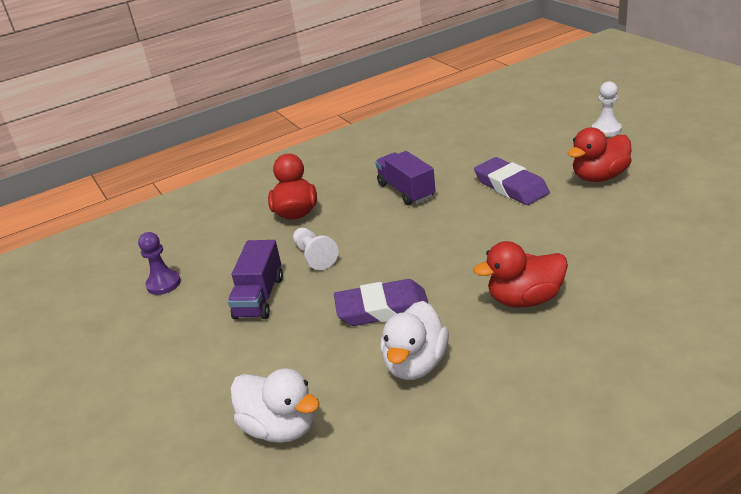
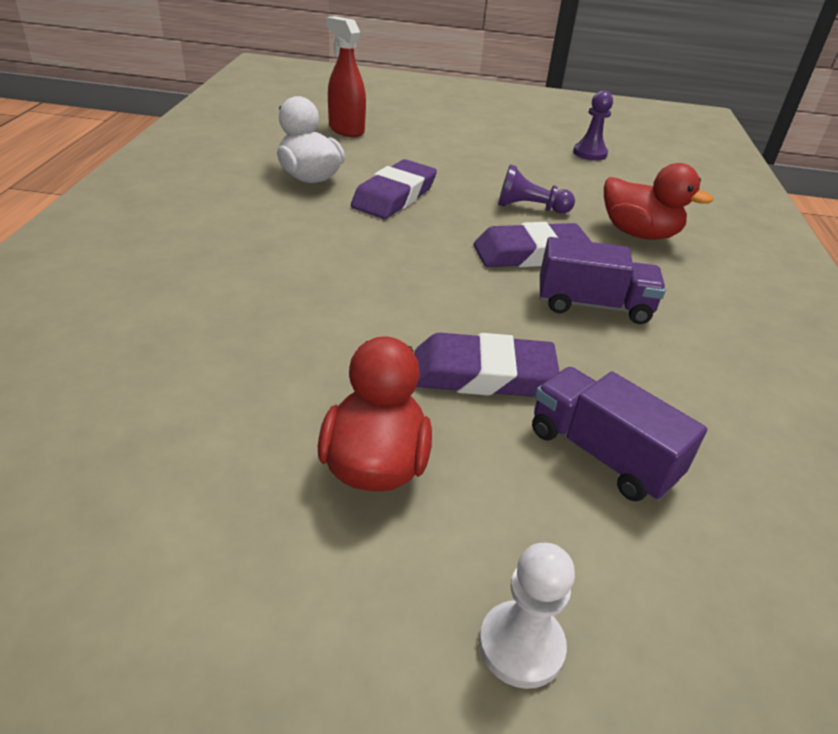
camera: 120 degrees right, 5 degrees up
(259, 297) = (503, 170): purple truck -> purple truck (601, 454)
(280, 427) = (346, 130): white duck -> red spray bottle
(314, 256) = (529, 208): white pawn -> purple pawn
(380, 227) = (530, 253): none -> purple eraser
(525, 299) = (277, 246): red duck -> none

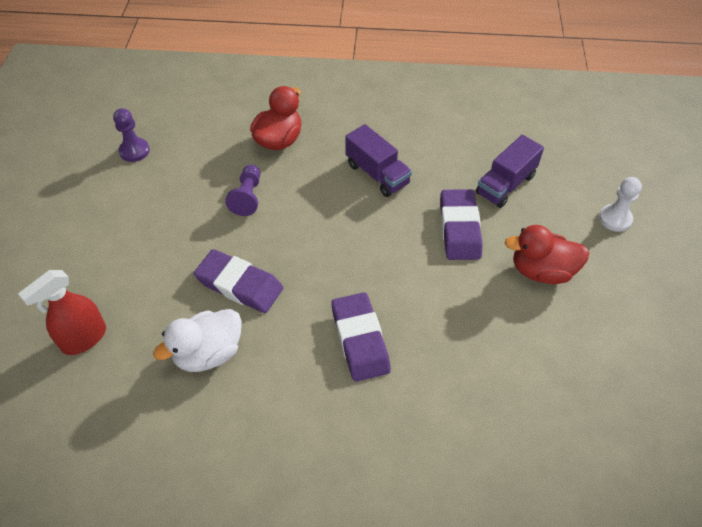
camera: 90 degrees left, 15 degrees up
(530, 253) = (319, 200): purple eraser -> purple eraser (360, 340)
(593, 305) = (377, 174): purple truck -> purple truck turned 135 degrees clockwise

